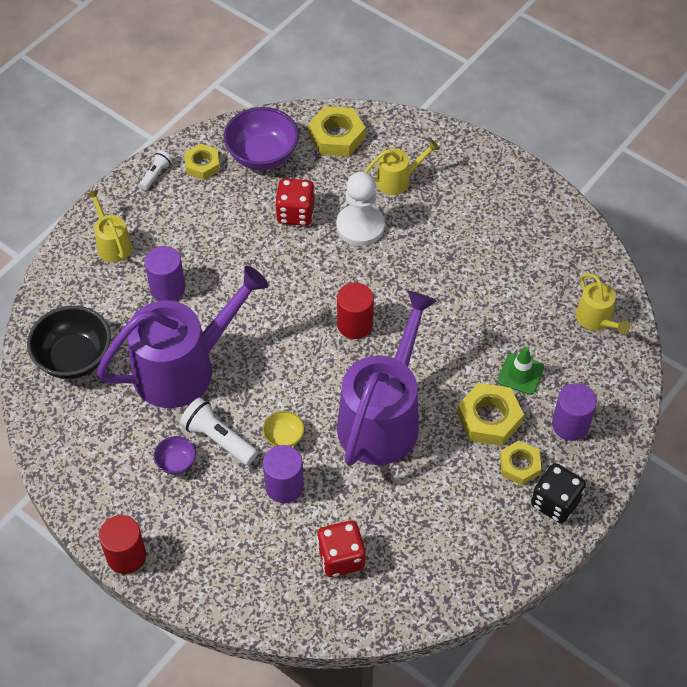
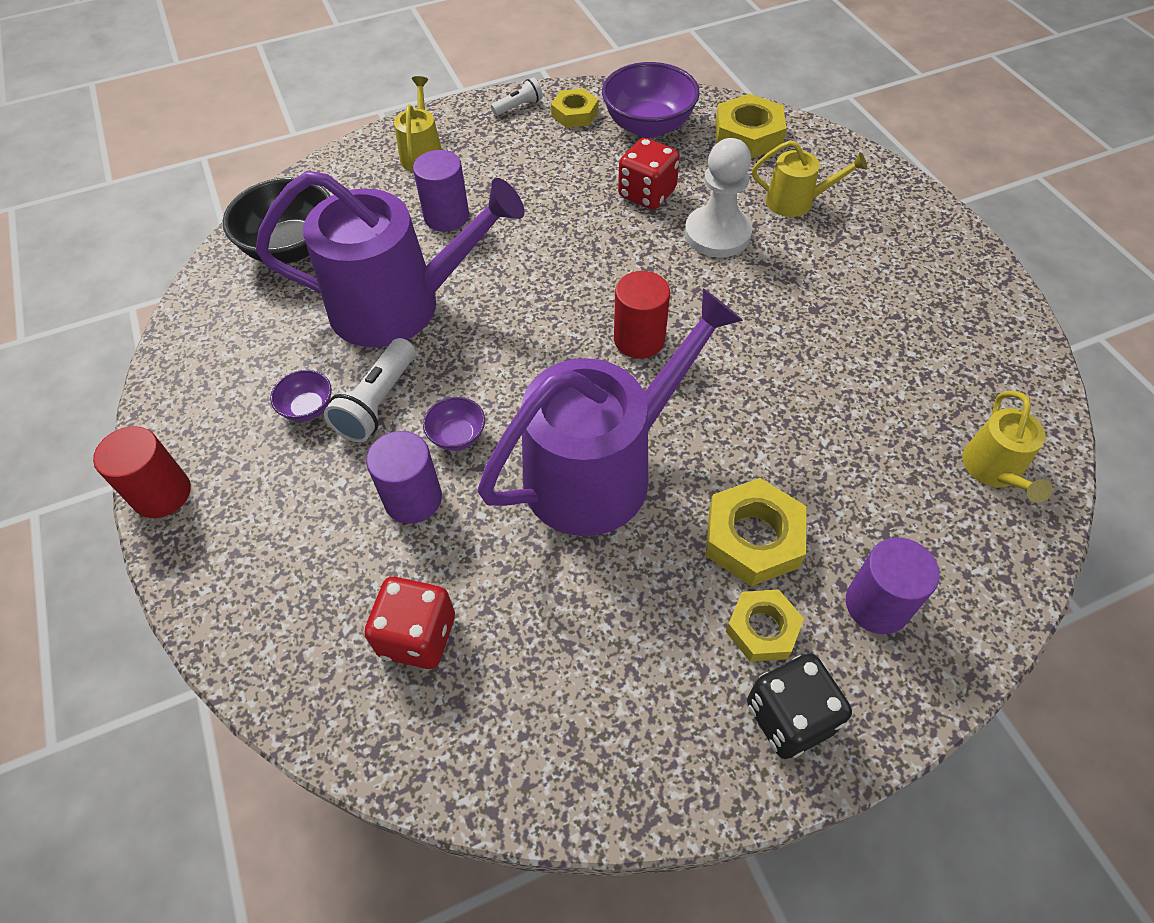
camera: 30 degrees right, 0 degrees up
(218, 439) = (377, 402): white flashlight -> white flashlight turned 135 degrees counterclockwise
(284, 437) = (457, 436): yellow bowl -> purple bowl
(520, 374) = (835, 496): green traffic cone -> none

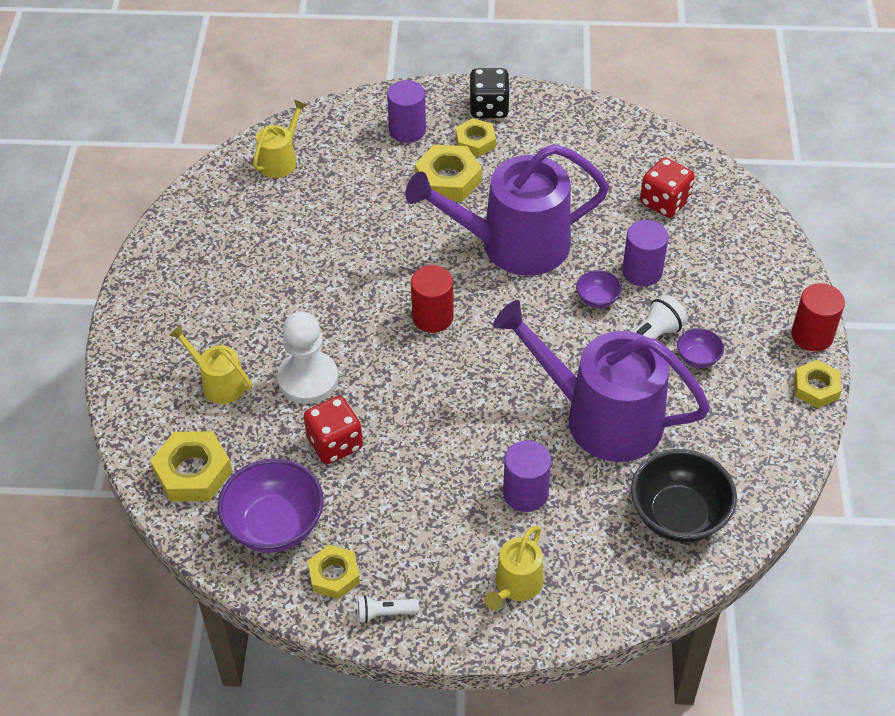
camera: 155 degrees left, 5 degrees down
(154, 425) = (815, 388): none -> yellow nut

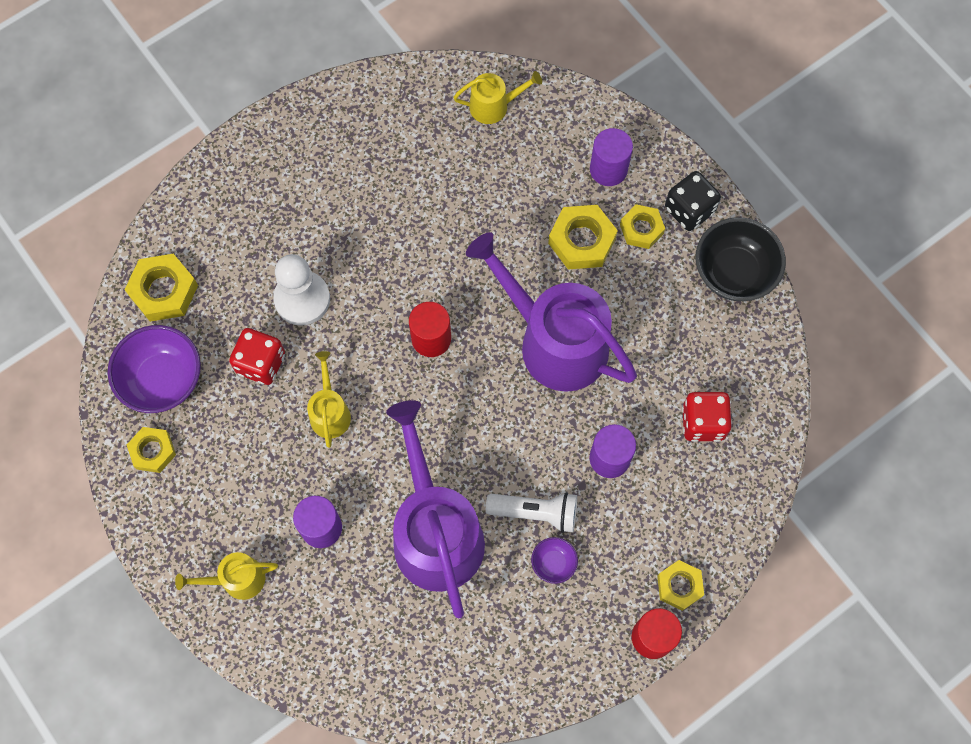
camera: 50 degrees right, 20 degrees up
(219, 383) = (250, 243): yellow watering can -> yellow watering can (330, 412)
(384, 613) = (148, 508): white flashlight -> none
(597, 299) = (551, 445): purple bowl -> none
(678, 515) = (387, 652): black bowl -> black bowl (734, 272)
(815, 388) = (598, 675): yellow nut -> yellow nut (679, 586)

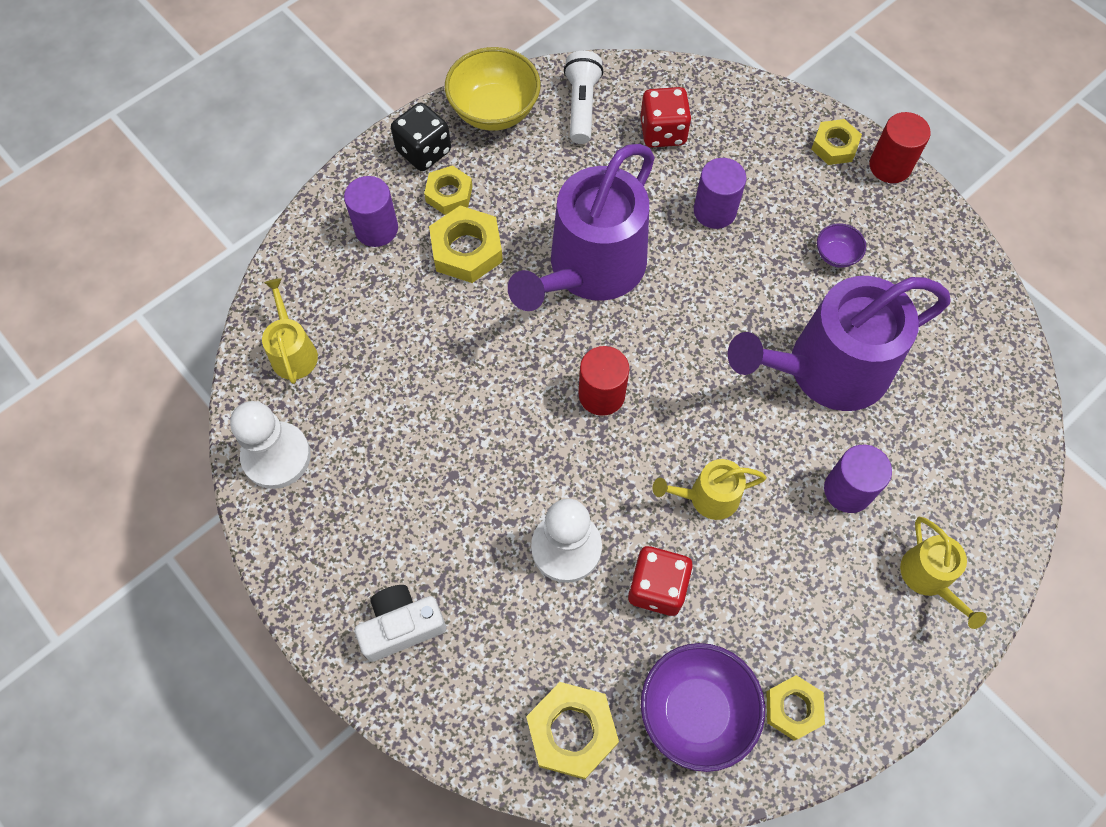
camera: 95 degrees left, 5 degrees down
(258, 180) = (401, 626): none -> white camera
(404, 95) = (276, 456): none -> white pawn
(535, 513) = (786, 274): white flashlight -> white flashlight (582, 106)
(734, 272) = (494, 110): black bowl -> yellow bowl

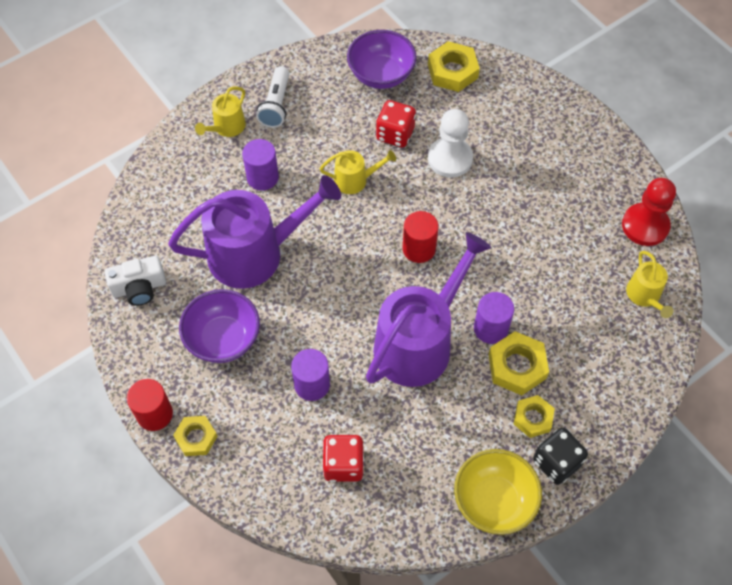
camera: 175 degrees left, 5 degrees down
(276, 456) = (645, 226): white pawn -> red pawn
(376, 229) = (592, 391): purple cylinder -> purple cylinder (490, 328)
(401, 626) = (552, 126): white camera -> white camera (139, 288)
(582, 106) = (413, 499): white flashlight -> white flashlight (276, 105)
(793, 708) = (325, 72): yellow nut -> none
(836, 255) = (223, 339): purple bowl -> purple bowl, size x2.05
(929, 577) = (227, 127): yellow watering can -> yellow watering can turned 135 degrees counterclockwise

